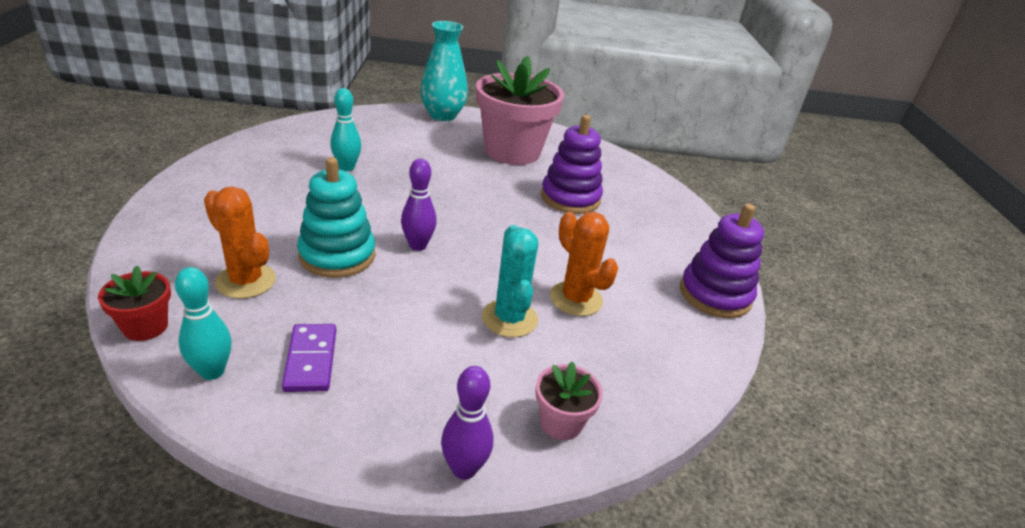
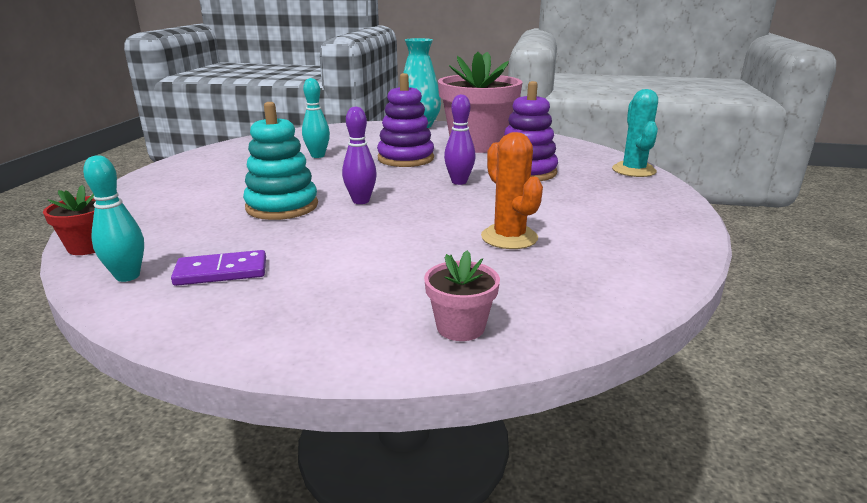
camera: 15 degrees right, 10 degrees down
(246, 281) = (191, 221): orange cactus -> none
(310, 360) = (221, 272): purple domino -> purple domino turned 75 degrees clockwise
(464, 469) = (337, 357): purple bowling pin -> purple bowling pin (459, 182)
(509, 318) = (432, 249): turquoise cactus -> turquoise cactus (633, 170)
(715, 295) = (670, 237): purple stacking toy -> purple stacking toy (405, 158)

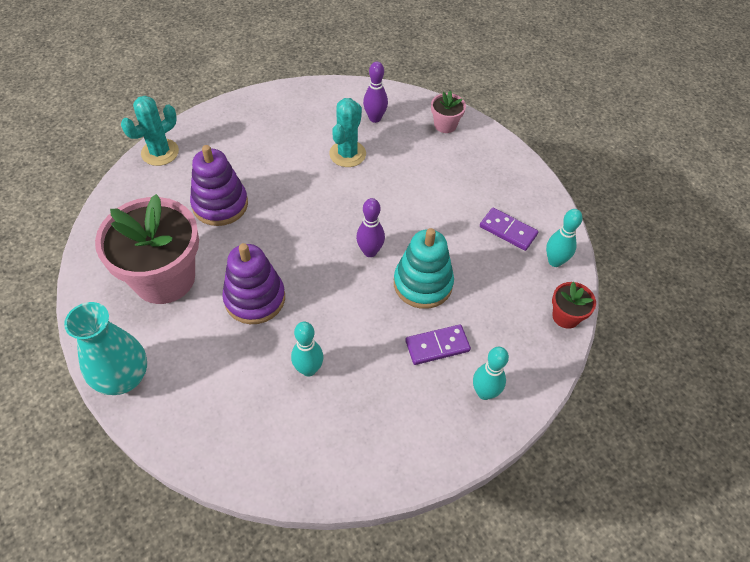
camera: 135 degrees left, 30 degrees up
(159, 189) = (484, 392): none -> turquoise bowling pin
(227, 190) = (437, 346): none -> purple domino
(459, 182) = (280, 227): purple bowling pin -> purple bowling pin (375, 118)
(509, 237) = (347, 154): orange cactus -> turquoise cactus

